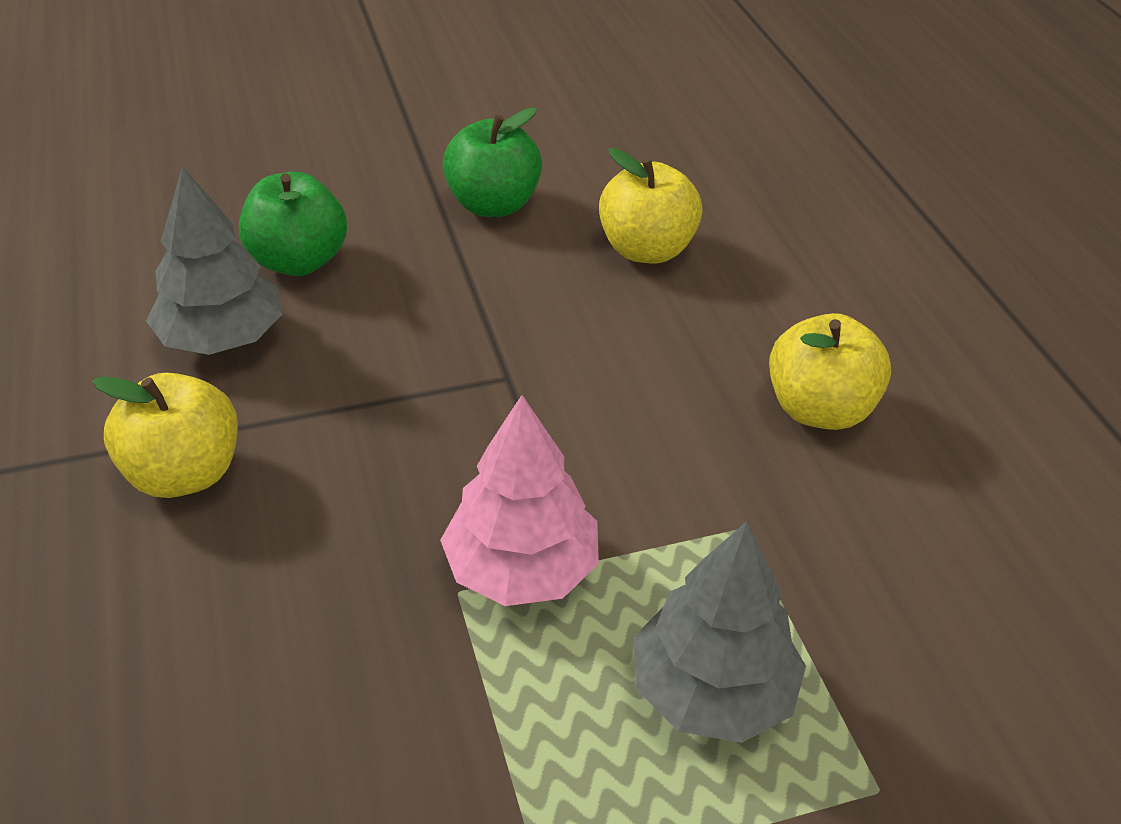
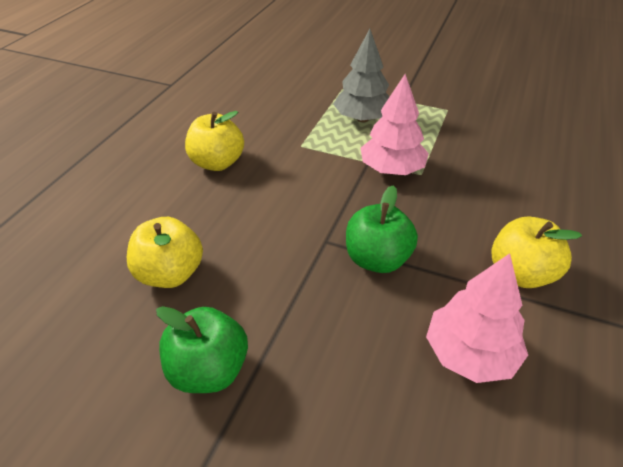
camera: 140 degrees left, 0 degrees up
(222, 338) = (470, 354): grey tree -> pink tree
(298, 261) = (384, 398): green apple -> green apple (377, 259)

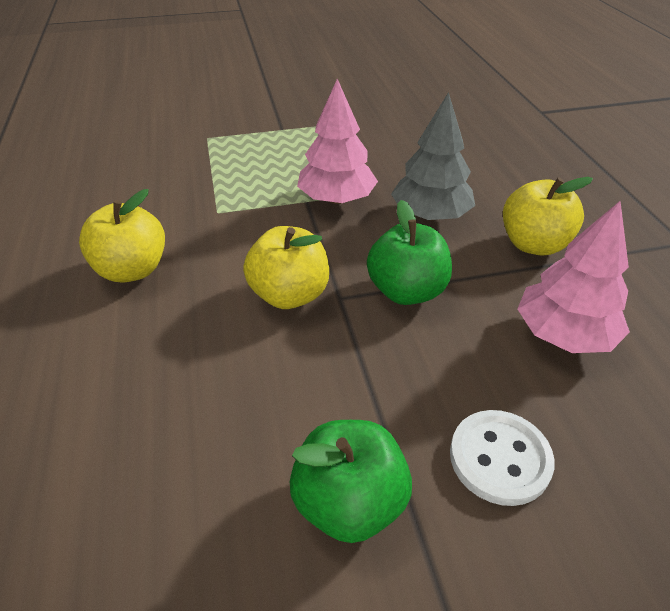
camera: 35 degrees left, 0 degrees up
(170, 274) = (196, 423): yellow apple -> yellow apple (289, 295)
(327, 406) = (499, 458): none -> white button
(362, 118) = (259, 160): grey tree -> grey tree (430, 215)

